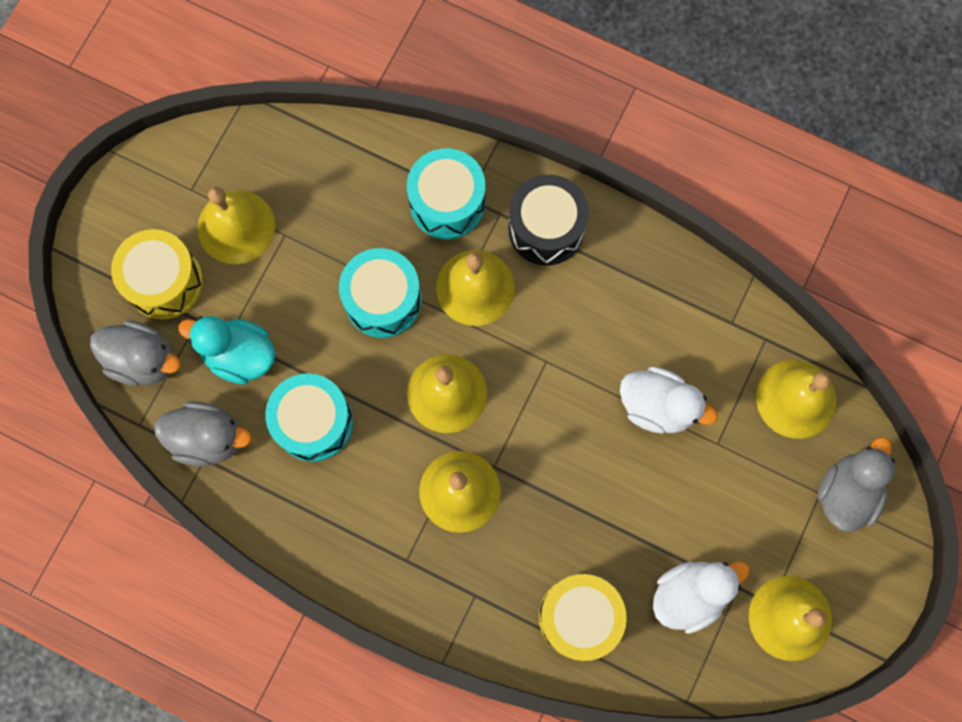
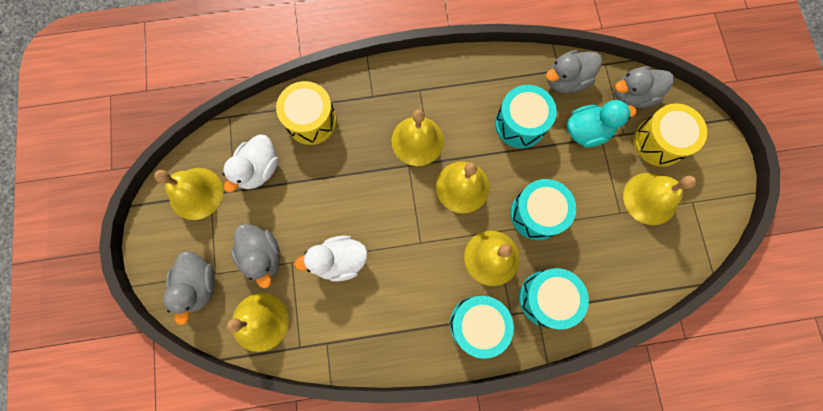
camera: 145 degrees right, 0 degrees up
(546, 228) = (477, 324): black drum -> turquoise drum
(748, 475) = (263, 256): none -> grey duck

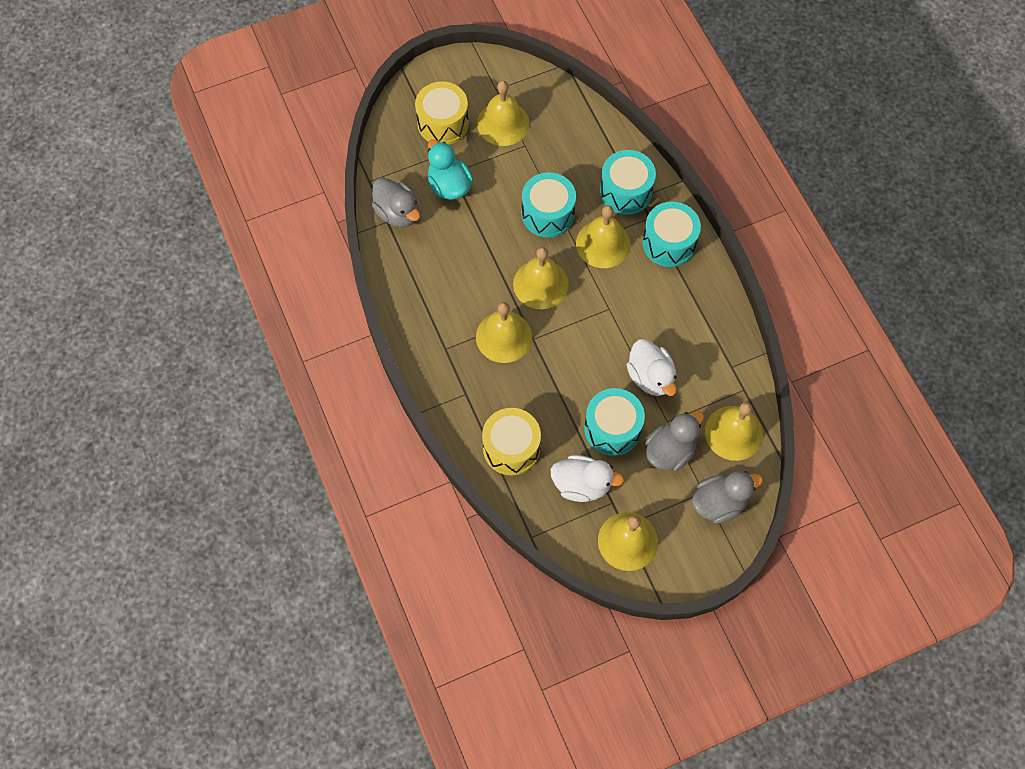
camera: 105 degrees left, 10 degrees down
(520, 124) = (458, 245): turquoise drum -> turquoise drum (612, 428)
(632, 95) = (399, 152): grey duck -> none

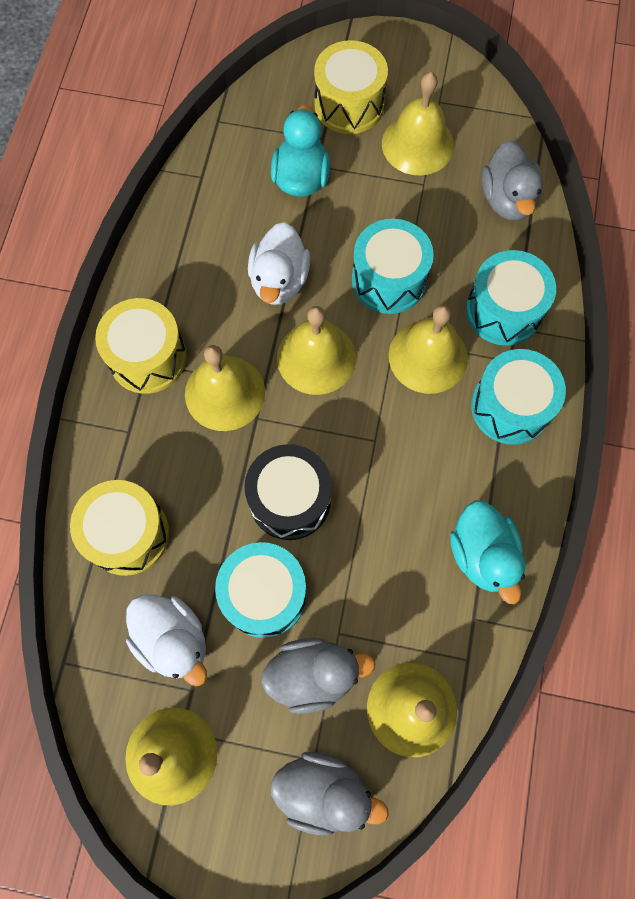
camera: 35 degrees right, 5 degrees up
(398, 213) = (220, 174): grey duck -> grey duck (507, 200)
(442, 346) = (147, 357): none -> yellow drum
(587, 370) = (290, 499): none -> black drum
(650, 377) = (361, 561): white duck -> white duck (279, 281)
(712, 331) = (482, 554): none -> turquoise duck

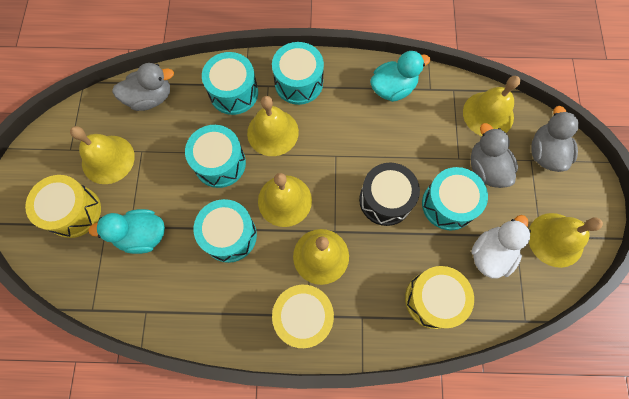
camera: 100 degrees left, 0 degrees up
(279, 281) = (229, 235): white duck -> turquoise drum

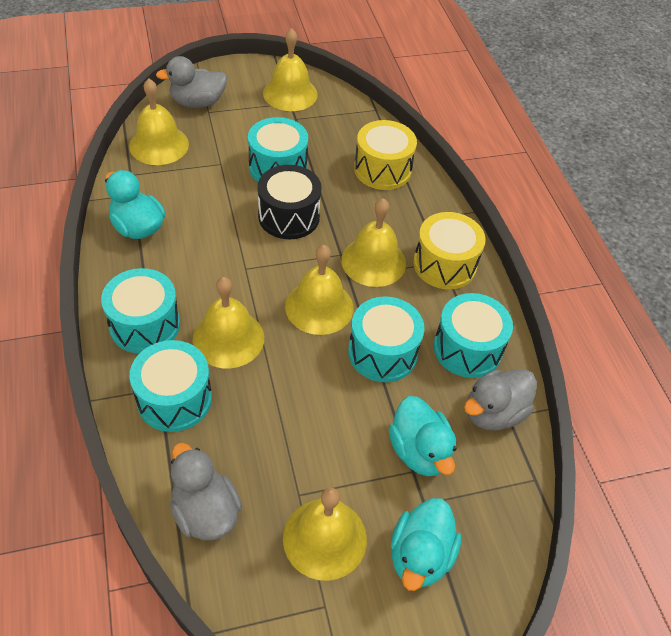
camera: 110 degrees left, 20 degrees down
(74, 212) = (420, 556): yellow drum -> turquoise duck
(220, 163) = (289, 388): turquoise drum -> turquoise drum (467, 348)
(486, 168) = (227, 142): grey duck -> grey duck (493, 413)
(491, 254) = (320, 134): white duck -> none

